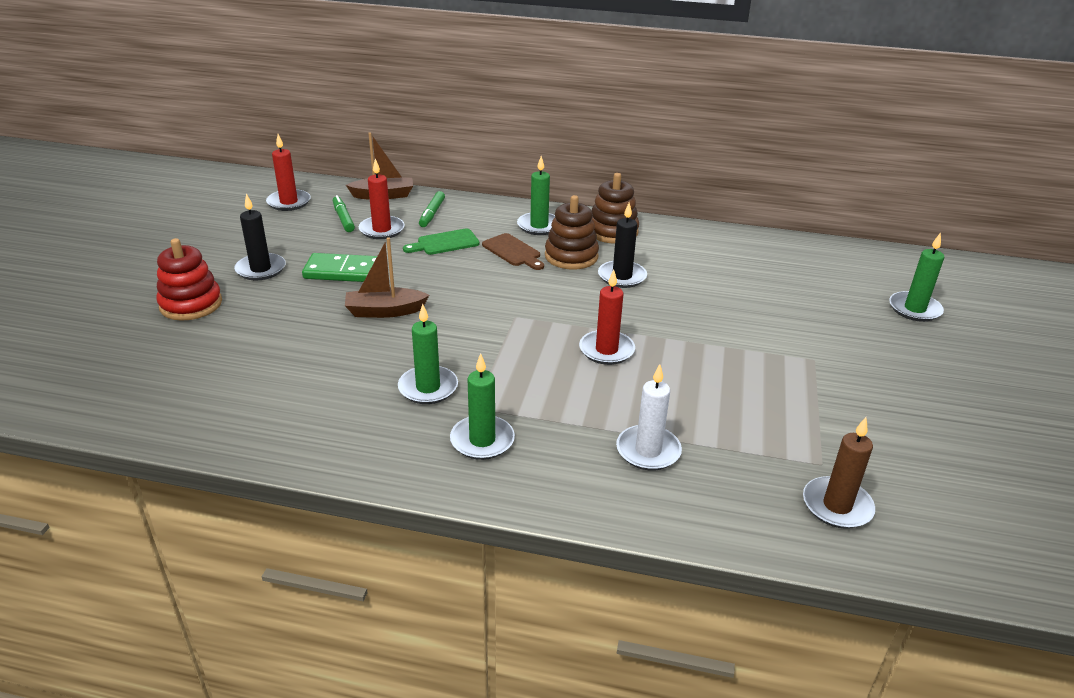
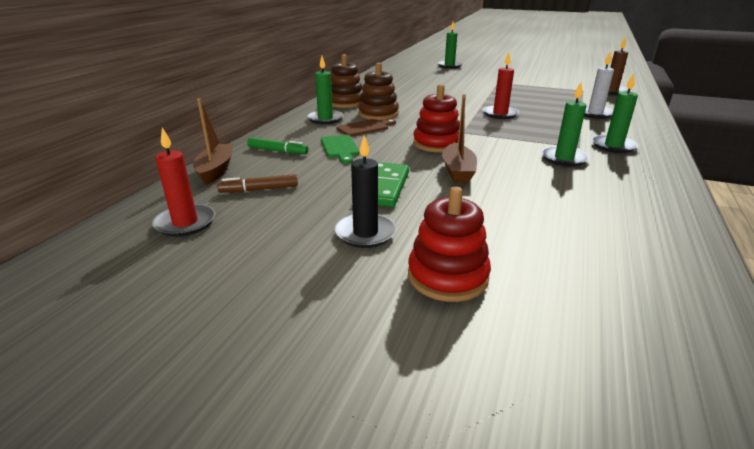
camera: 80 degrees left, 5 degrees down
(343, 218) = (259, 189): green marker -> brown marker
(382, 230) = (299, 171): red candle -> none
(467, 298) = (436, 144): none -> red stacking toy
(622, 276) = (410, 105): black candle -> none

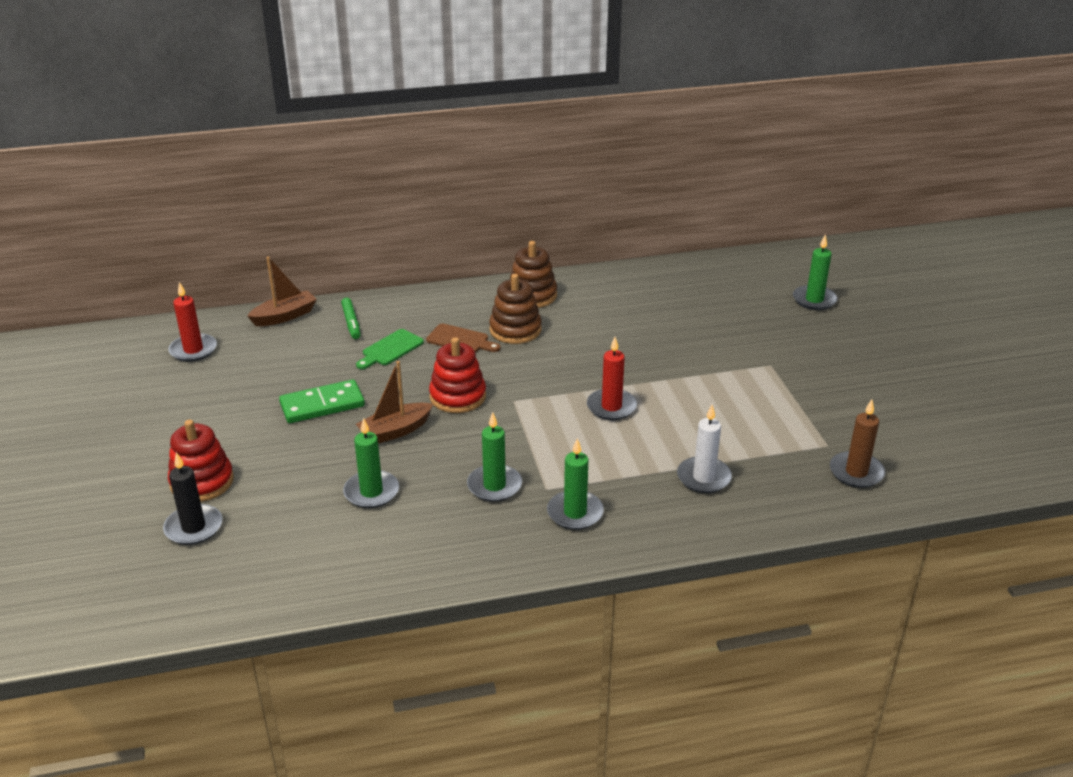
camera: 55 degrees right, 5 degrees up
(259, 189) = (267, 352): brown marker -> none
(325, 119) = (462, 308): green candle -> green candle (371, 492)
(365, 233) = (236, 427): black candle -> black candle (193, 527)

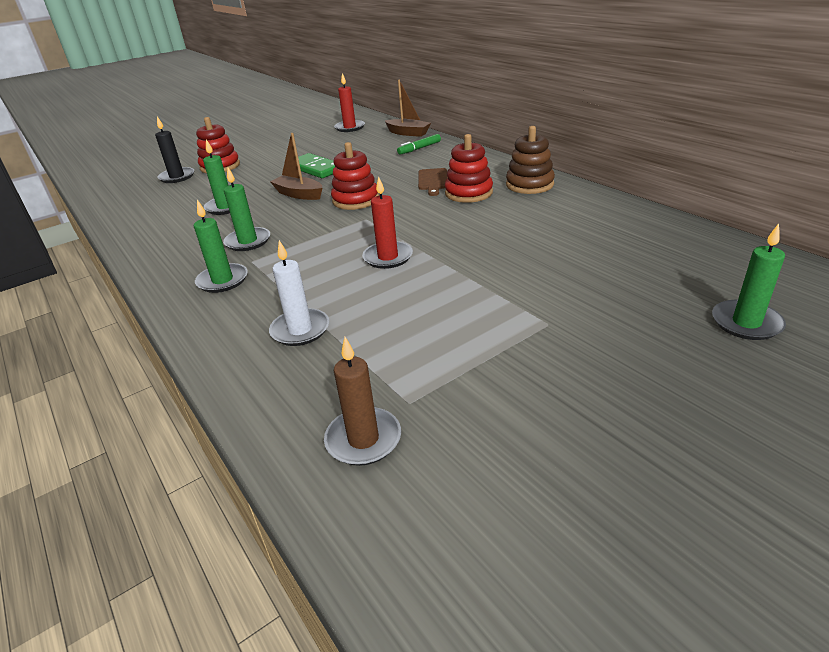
camera: 70 degrees right, 0 degrees up
(390, 349) = (398, 166): green cutting board -> none
(515, 330) = (468, 193): brown stacking toy -> red stacking toy

